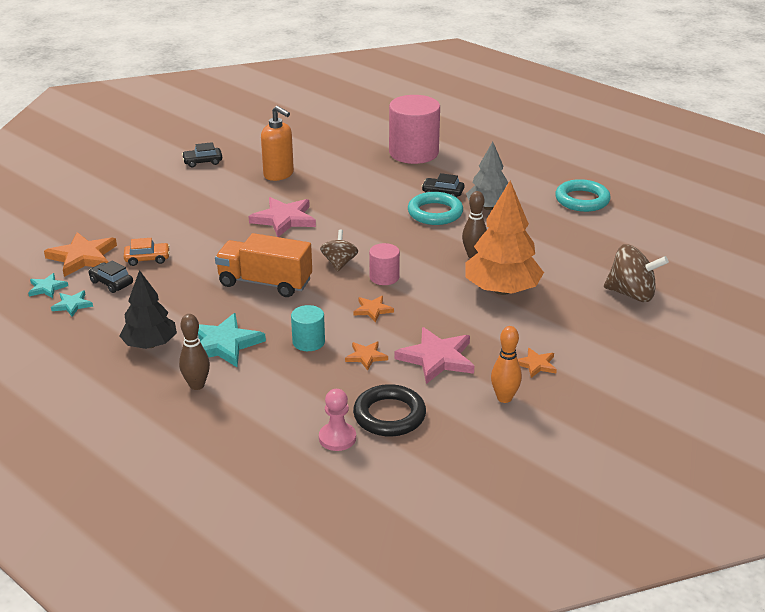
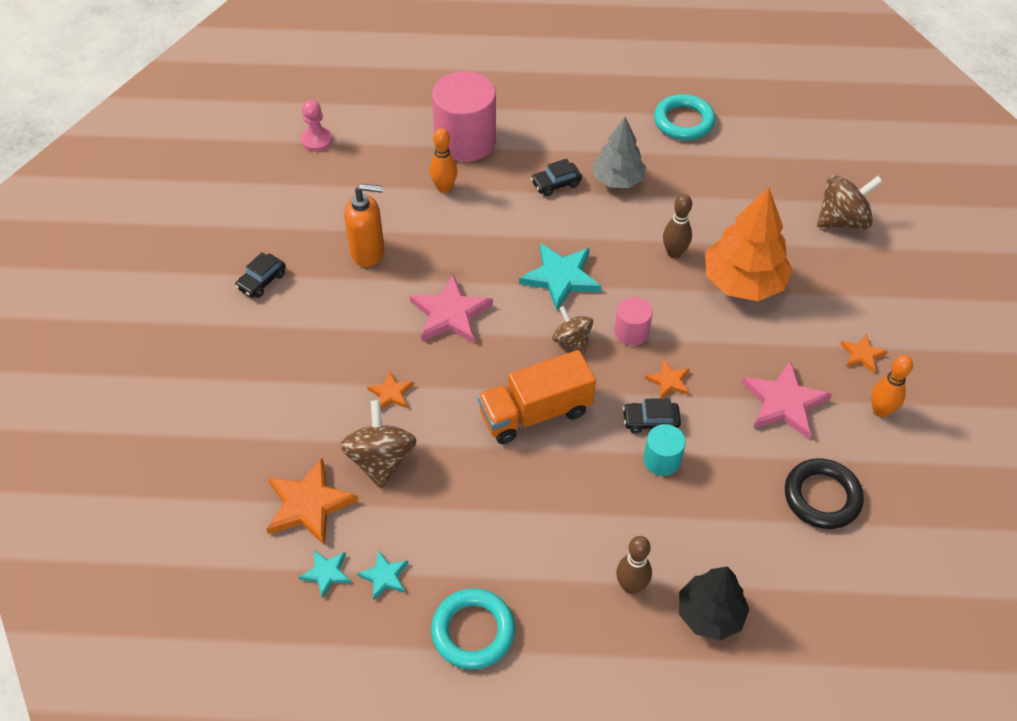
camera: 40 degrees left, 20 degrees up
(111, 283) = (386, 518): black car -> black car (650, 421)
(147, 259) = (380, 460): orange car -> brown spinning top
(150, 344) = (527, 569): black tree -> black tree (710, 614)
(223, 344) = (593, 518): turquoise star -> turquoise star (561, 277)
(337, 438) = (813, 554): pink pawn -> pink pawn (317, 140)
(366, 356) = (728, 442): orange star -> orange star (391, 393)
(367, 167) = (444, 188): none -> orange bowling pin
(435, 213) = (579, 216): turquoise ring -> turquoise ring (473, 631)

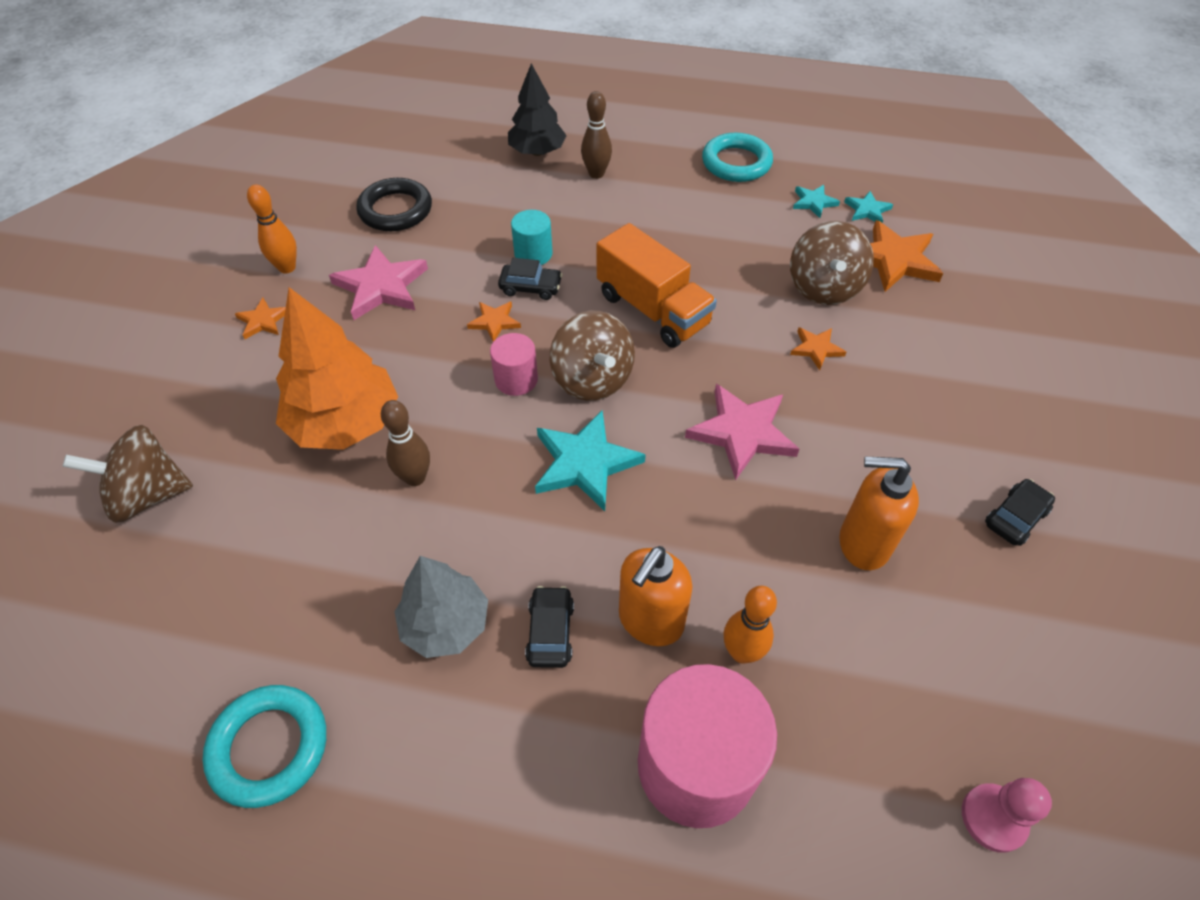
camera: 170 degrees left, 0 degrees up
(499, 196) = (650, 621): none -> orange soap dispenser
(535, 413) = (653, 309): orange truck -> orange truck turned 60 degrees clockwise
(556, 183) = (550, 632): black car -> black car turned 75 degrees counterclockwise
(572, 340) = (592, 379): brown spinning top -> brown spinning top, size x1.56

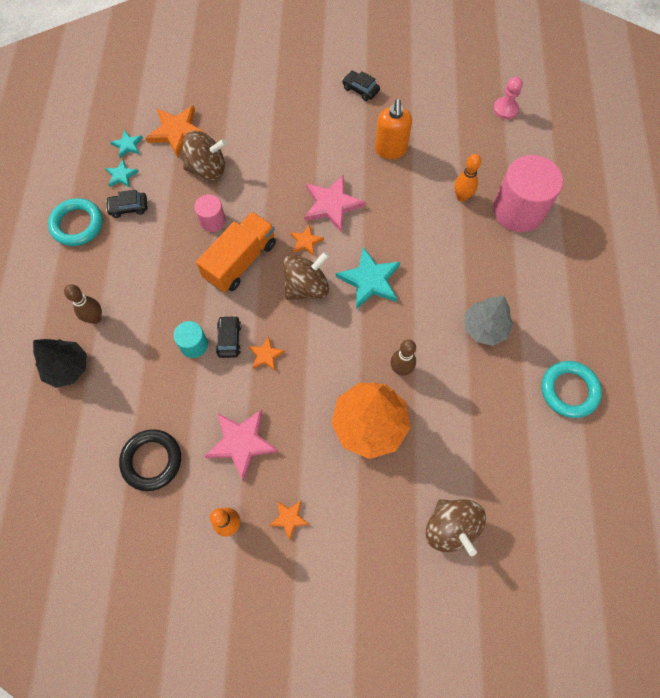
camera: 100 degrees left, 15 degrees up
(516, 379) = (314, 330): pink cylinder -> pink cylinder (212, 221)
(550, 632) = (475, 278): black car -> black car (129, 207)
(650, 621) = (457, 236): orange soap dispenser -> none
(816, 349) = (261, 171): orange star -> orange star (306, 241)

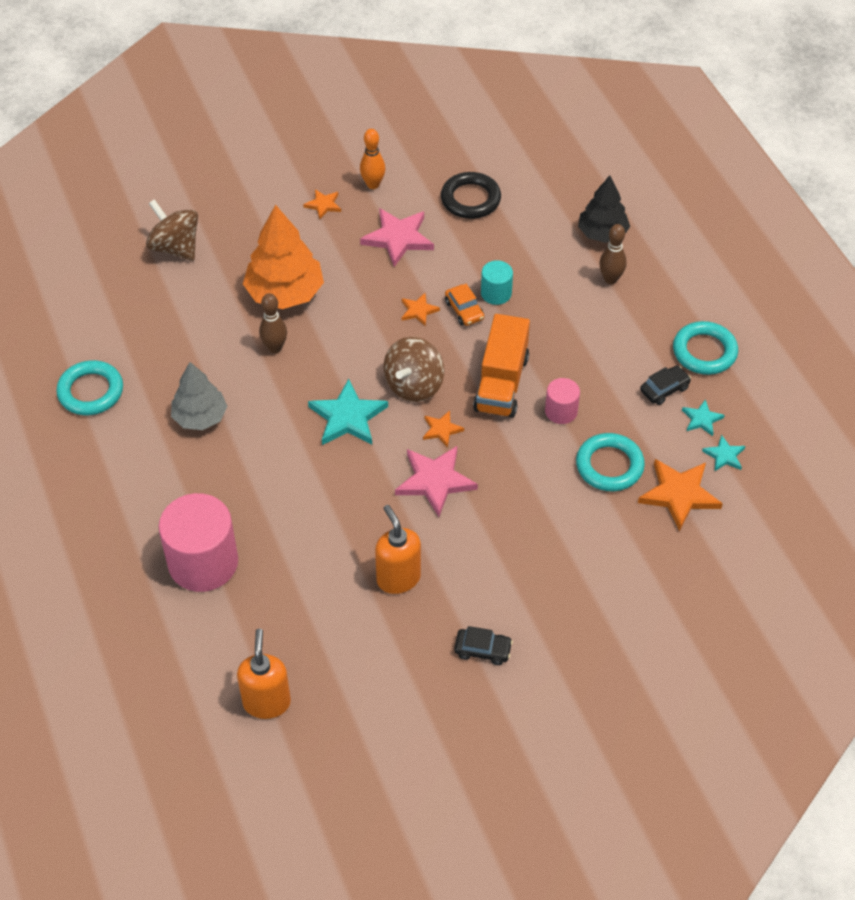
camera: 155 degrees right, 15 degrees down
(207, 168) = (609, 466): brown spinning top -> turquoise ring
(229, 339) = (464, 310): black car -> orange car
(462, 197) = (280, 552): orange bowling pin -> none
(505, 109) = (267, 702): pink pawn -> orange soap dispenser

